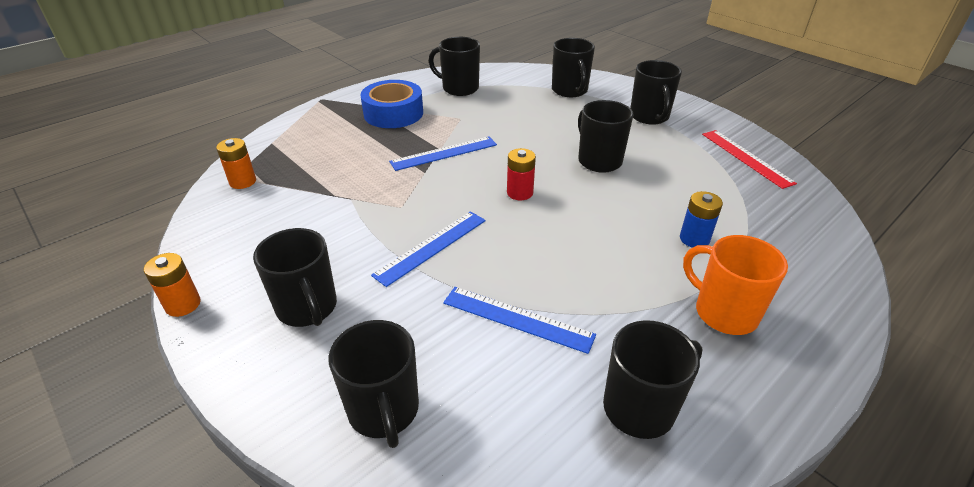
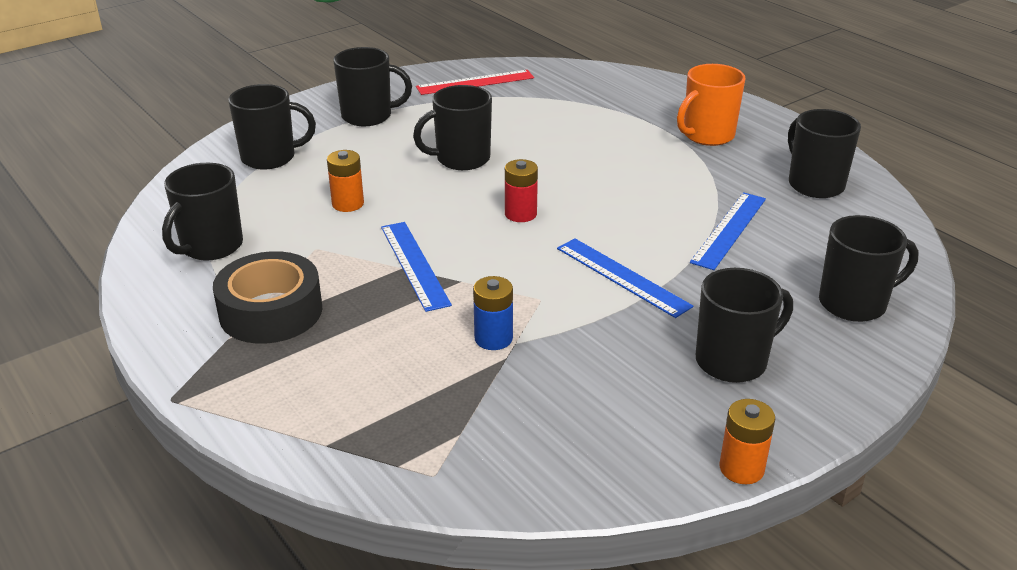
camera: 85 degrees left, 5 degrees down
(243, 182) = (451, 461): orange battery -> orange battery (348, 204)
(393, 113) = (271, 311): blue tape -> black tape
(694, 239) = (610, 131): blue battery -> blue battery (493, 338)

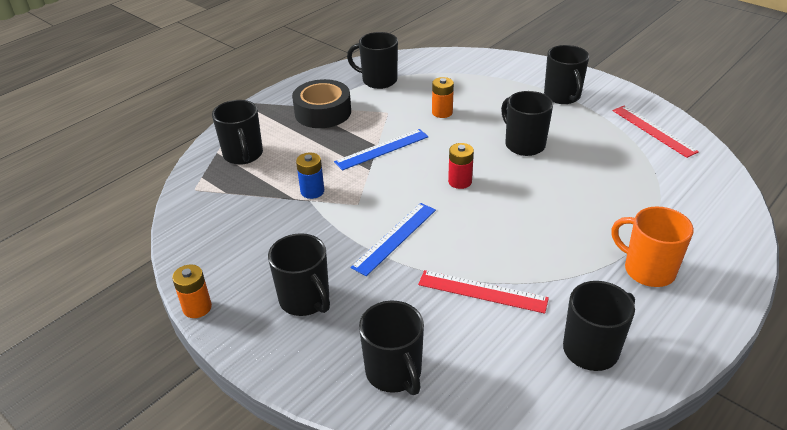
camera: 80 degrees right, 5 degrees up
(270, 158) = (484, 75): black mug -> black mug (243, 155)
(729, 230) = (482, 291): blue ruler -> red ruler

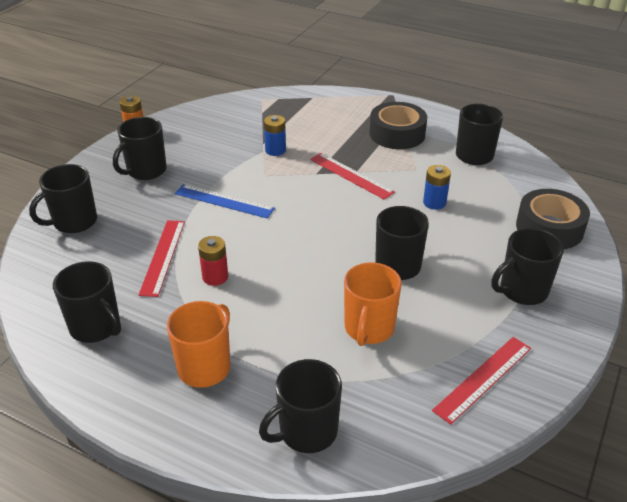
camera: 75 degrees right, 0 degrees up
(243, 155) = (314, 109): black mug -> black mug (306, 431)
(382, 149) = (351, 175): blue ruler -> red ruler
(442, 112) = (434, 203): orange battery -> blue battery
(460, 181) = (315, 228): red battery -> red battery (215, 277)
(491, 70) = (549, 228): none -> black tape
(601, 172) = (368, 329): none -> orange mug

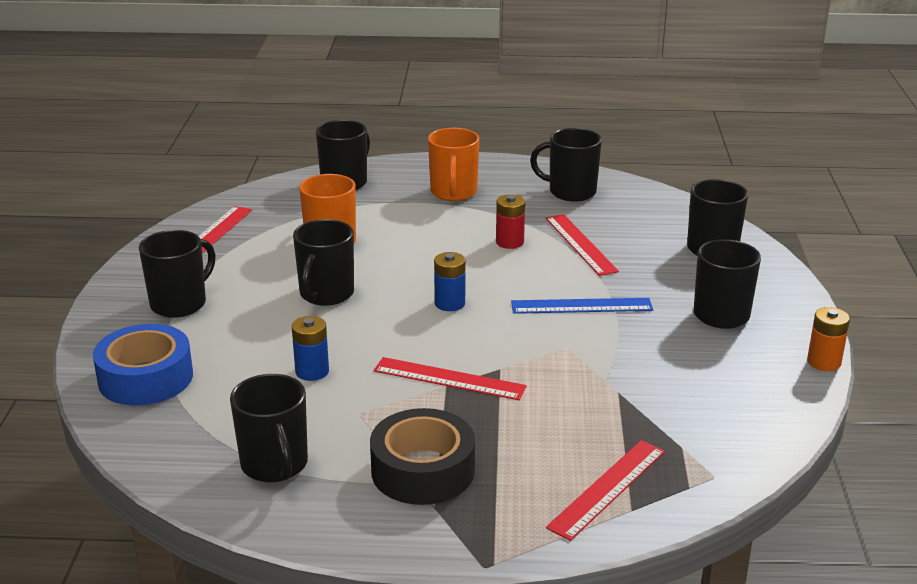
camera: 155 degrees right, 10 degrees down
(275, 150) = (589, 387): blue battery -> blue battery (449, 303)
(315, 106) = (607, 488): none -> red ruler
(549, 228) = (145, 378): black tape -> blue tape

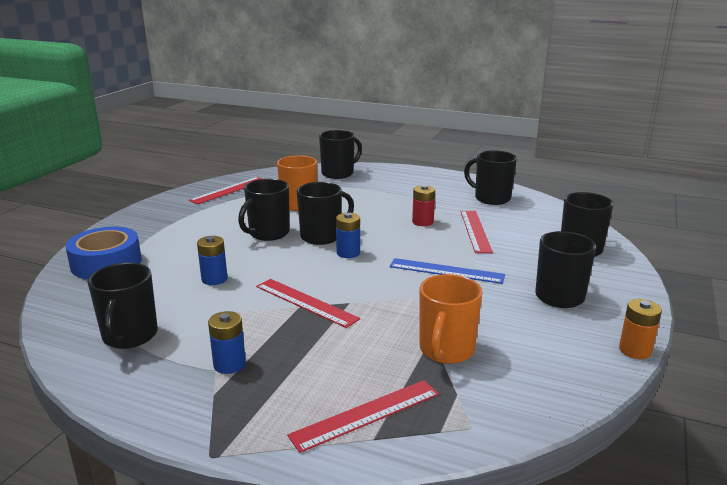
camera: 20 degrees right, 5 degrees down
(180, 303) = (171, 224): black mug -> black mug (322, 236)
(423, 470) = (229, 364): black tape -> blue battery
(453, 193) = (406, 188): orange mug -> orange mug (446, 350)

